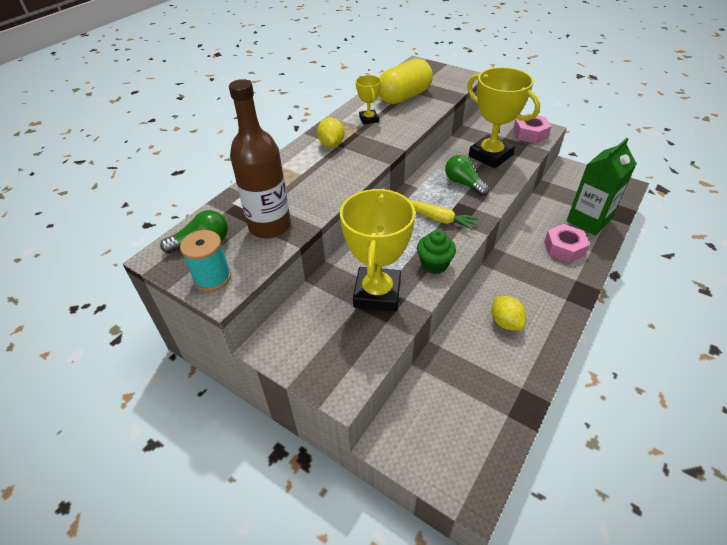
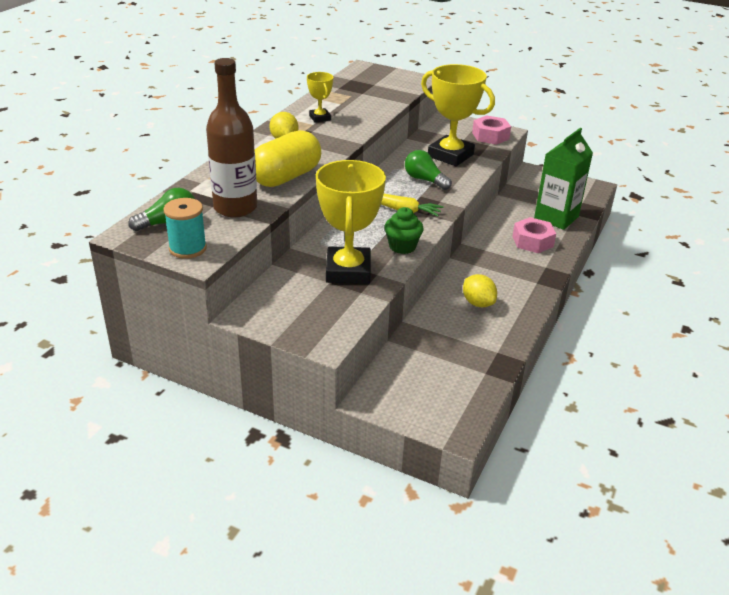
camera: 10 degrees left, 10 degrees down
(404, 97) = (354, 97): yellow capsule -> yellow capsule (286, 177)

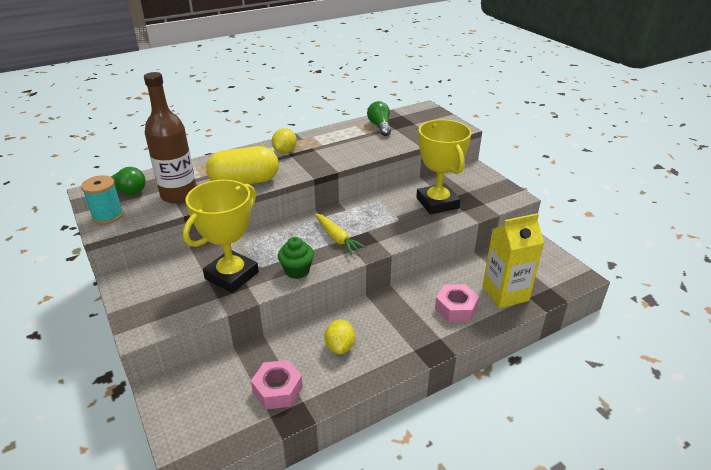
camera: 35 degrees right, 0 degrees up
(320, 118) = (334, 141): yellow trophy -> none
(425, 180) = (388, 218): green light bulb -> green light bulb (380, 126)
(490, 136) = (496, 196): pink nut -> pink nut (277, 390)
(556, 217) = (505, 293): green carton -> yellow carton

